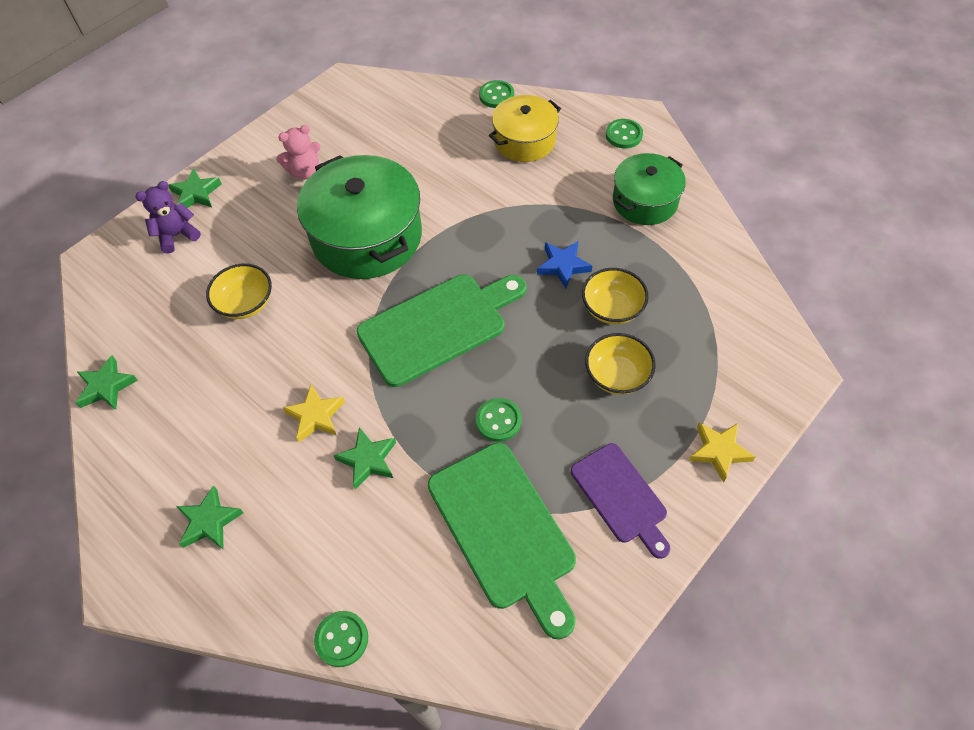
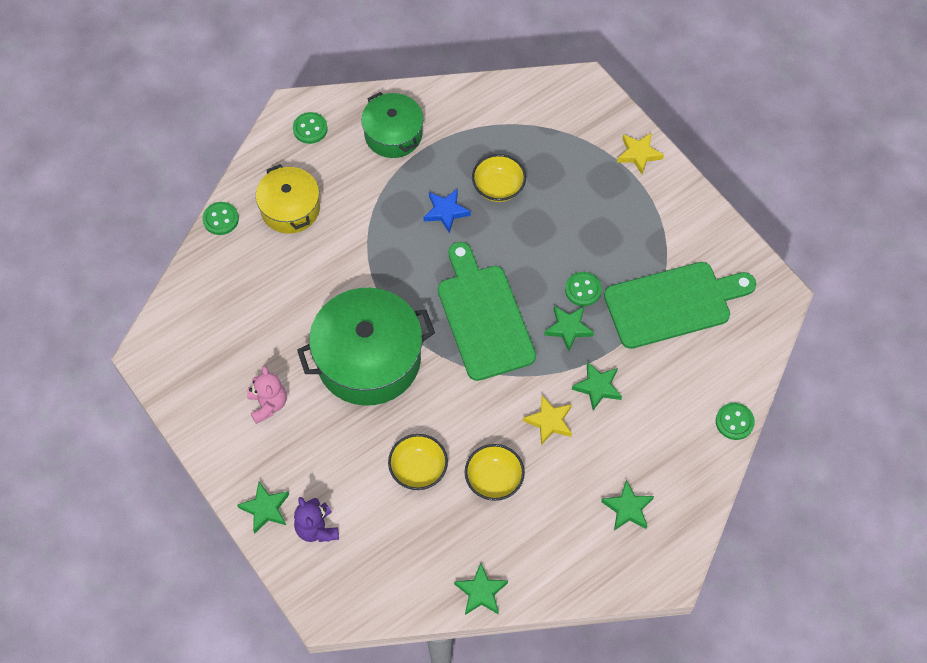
camera: 80 degrees left, 5 degrees up
(441, 414) = (568, 328): none -> green star
(617, 375) = (561, 200): yellow bowl -> yellow bowl (494, 479)
(621, 496) = (661, 224): purple cutting board -> none

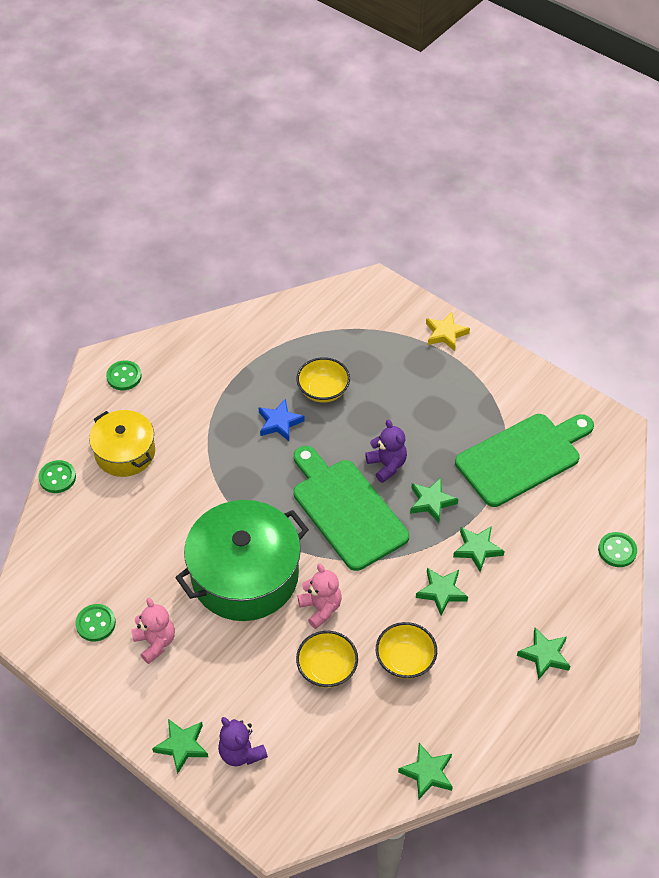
camera: 15 degrees left, 10 degrees down
(393, 134) = (207, 364): green pot -> none
(430, 409) = (321, 608): none -> pink teddy bear
(537, 280) = (387, 465): none -> purple teddy bear
(549, 421) = (441, 592): yellow star -> green star
(583, 290) = (433, 464): green button -> green button (95, 623)

